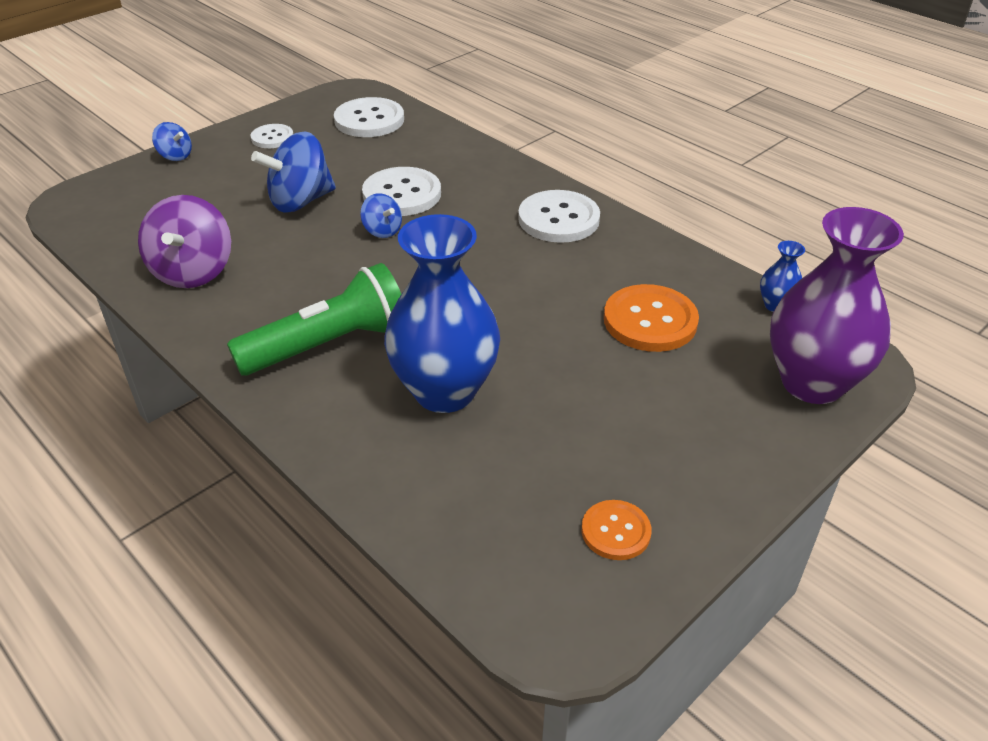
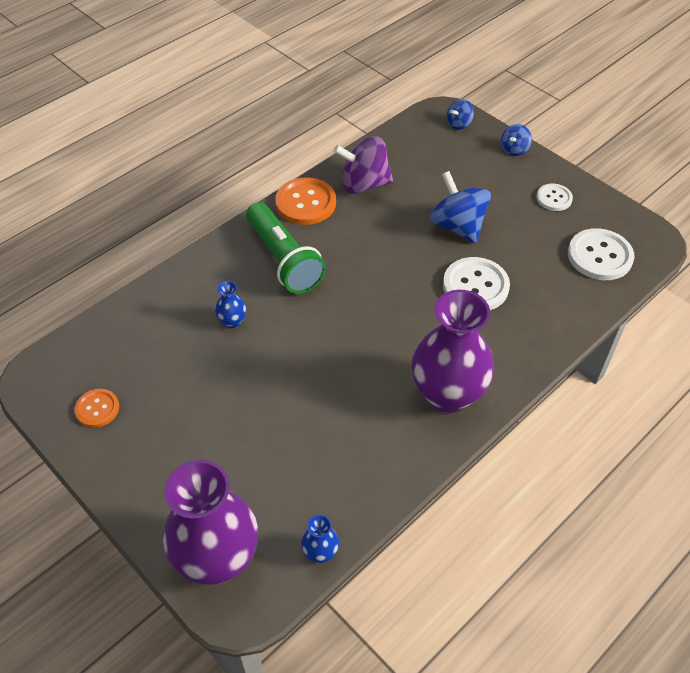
camera: 90 degrees right, 10 degrees up
(382, 231) = (420, 277): blue spinning top -> blue spinning top (459, 124)
(445, 391) = (232, 321): blue vase -> blue vase, size x0.42
(558, 219) = (447, 394): white button -> purple vase
(650, 321) = (302, 450): orange button -> orange button (305, 203)

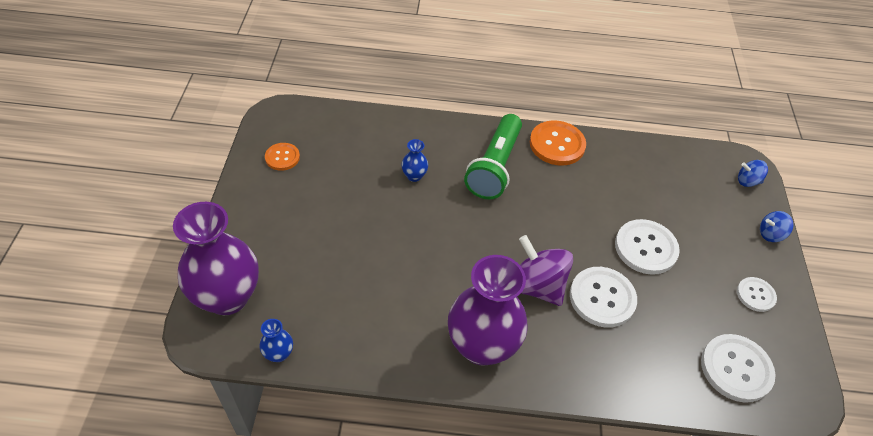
camera: 45 degrees right, 0 degrees up
(364, 184) = (614, 165): purple spinning top -> purple spinning top (537, 286)
(457, 226) = (645, 248): blue spinning top -> white button

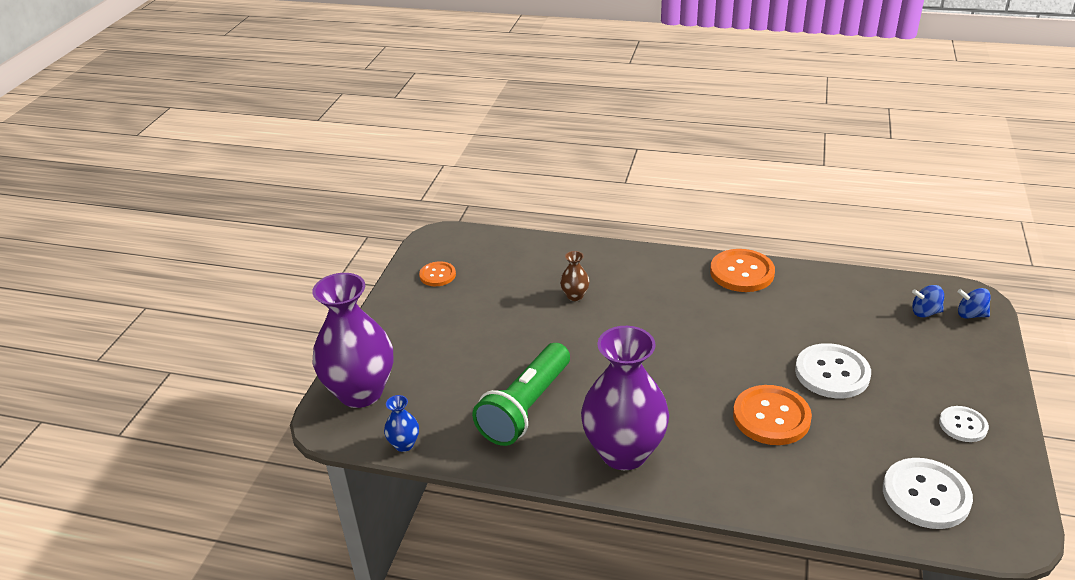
camera: 15 degrees right, 15 degrees down
(414, 176) = (575, 296): blue vase -> brown vase
(494, 167) = (666, 291): green flashlight -> green flashlight (525, 407)
(537, 286) = (696, 401): purple spinning top -> none
(602, 298) = (771, 417): white button -> orange button
(770, 234) = (992, 367): blue spinning top -> blue spinning top (925, 312)

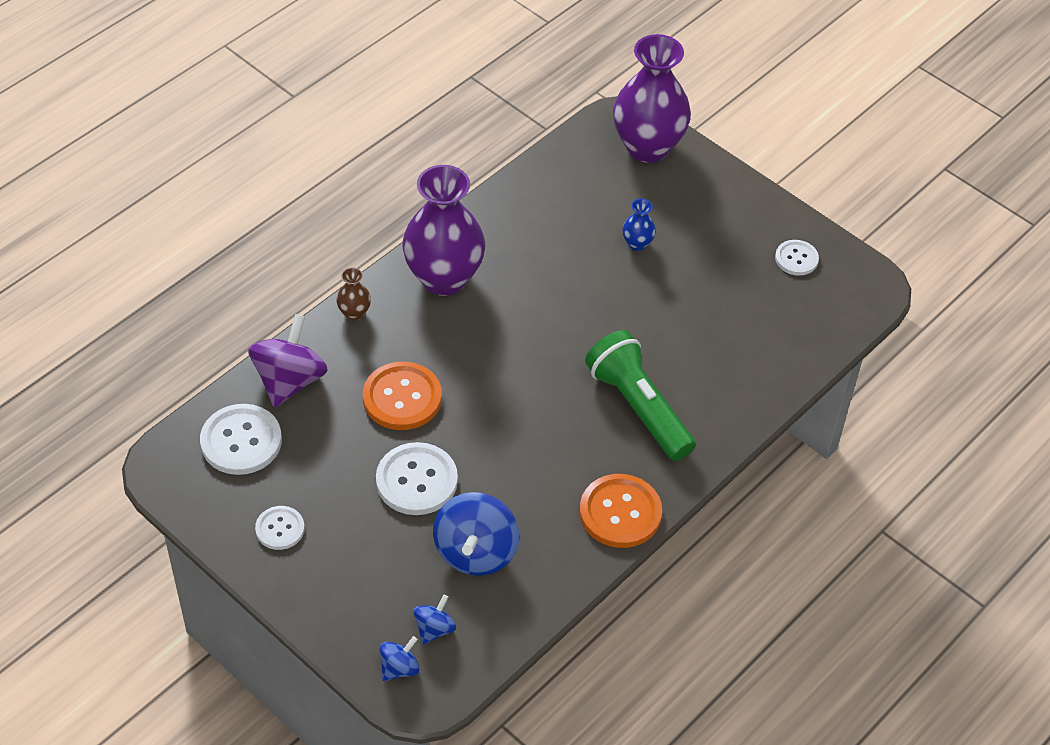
camera: 115 degrees right, 15 degrees up
(404, 444) = (561, 152): blue vase -> blue vase (637, 244)
(437, 275) = (796, 259): orange button -> white button
(525, 407) = (546, 241): green flashlight -> green flashlight (638, 407)
(575, 296) = (682, 349): brown vase -> brown vase (354, 313)
(834, 498) = (289, 381): none -> purple spinning top
(849, 319) = (476, 552): none -> blue spinning top

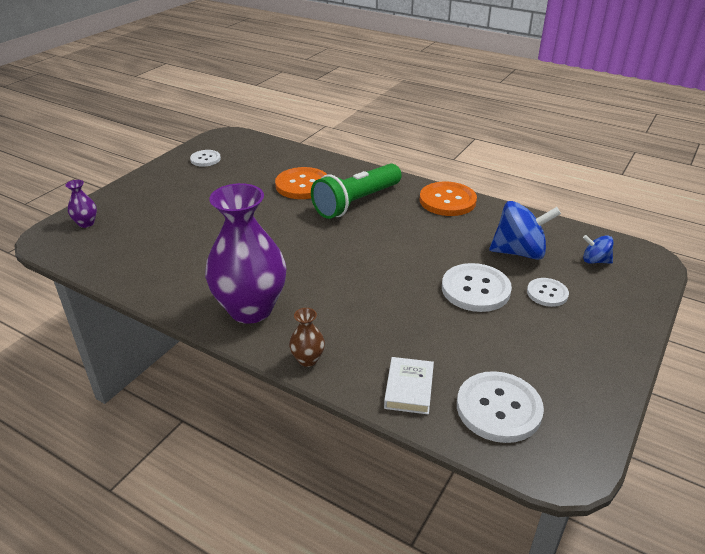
camera: 100 degrees left, 15 degrees down
(280, 529) = (574, 358): white button -> white button (547, 293)
(289, 381) = (409, 389): purple spinning top -> white book
(399, 668) = (639, 271): blue spinning top -> none
(402, 398) = (396, 311): orange button -> orange button (302, 185)
(637, 244) = (197, 218): blue vase -> none
(647, 147) = (86, 223): purple vase -> purple vase, size x0.42

